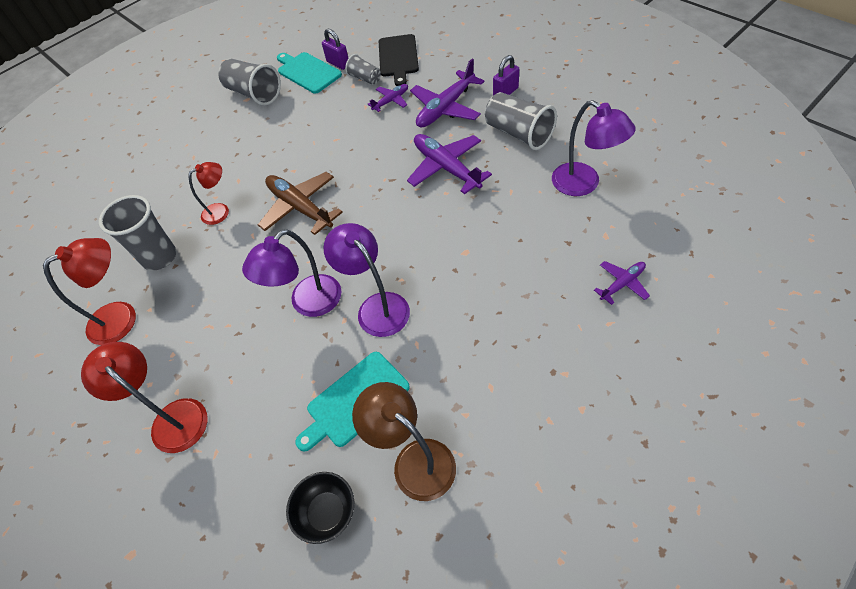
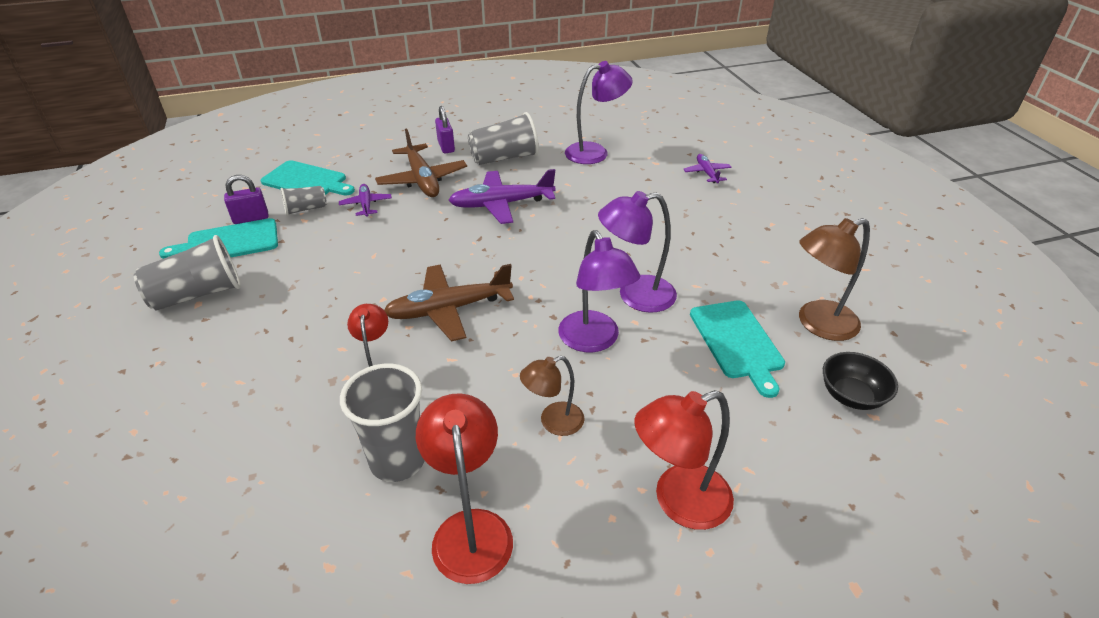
camera: 70 degrees left, 15 degrees down
(217, 317) = (553, 422): none -> brown lamp
(398, 58) = (307, 181): black cutting board -> turquoise cutting board
(446, 108) = (422, 179): purple plane -> brown plane

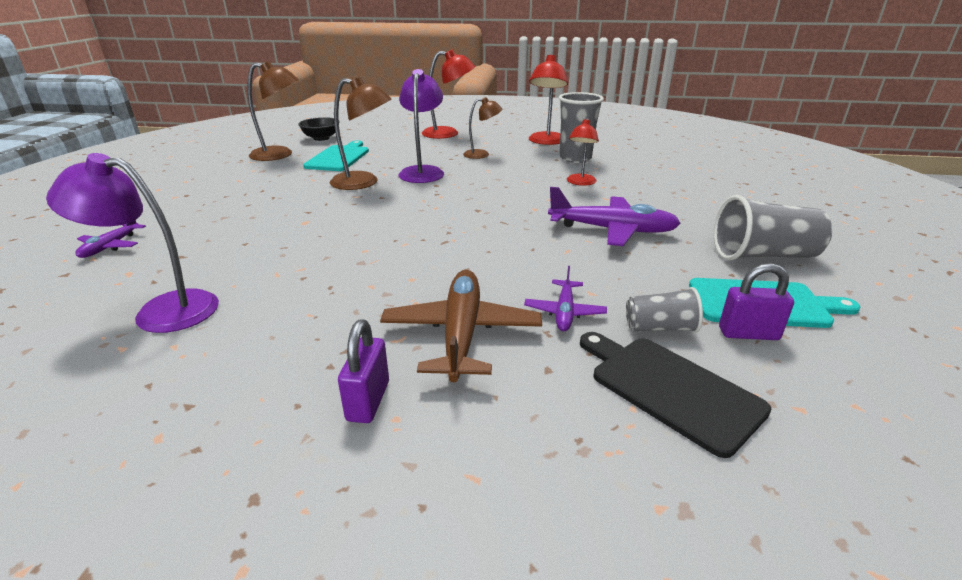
camera: 155 degrees left, 10 degrees down
(307, 181) = (670, 388): turquoise cutting board -> black cutting board
(449, 309) = (511, 201): brown plane -> none
(502, 204) = (385, 269): purple plane -> purple plane (612, 230)
(504, 158) = (299, 339): grey cup -> none
(635, 296) = (364, 183): purple lamp -> brown lamp

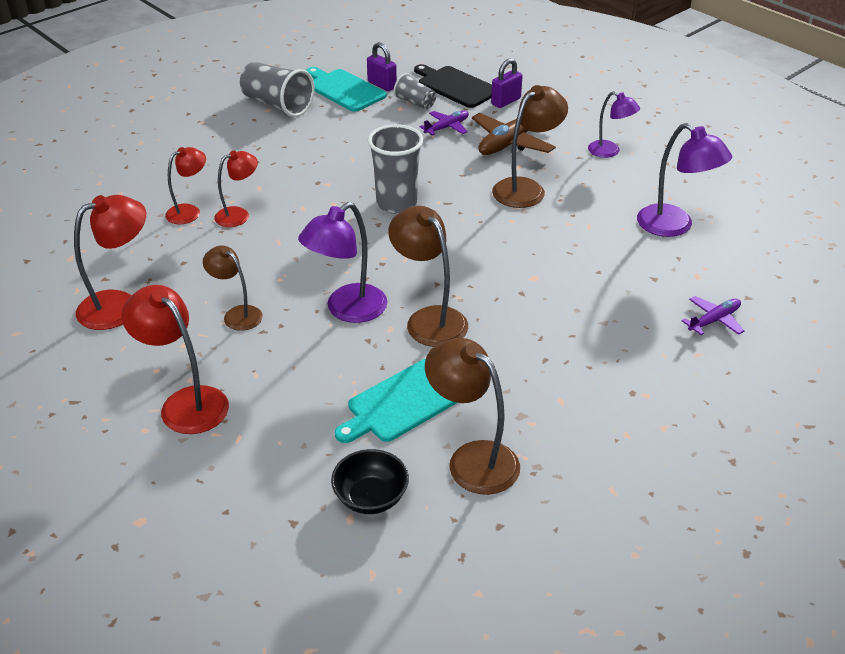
camera: 140 degrees left, 10 degrees up
(302, 381) = (610, 152): none -> purple lamp
(368, 401) = (585, 132): purple padlock -> purple padlock (506, 101)
(380, 282) = (526, 188): none -> brown lamp
(575, 158) = (164, 253): grey cup -> grey cup (396, 204)
(612, 174) = (189, 211): none -> red lamp
(612, 230) = (321, 159): purple plane -> none
(670, 388) = (456, 86): black cutting board -> black cutting board turned 135 degrees clockwise

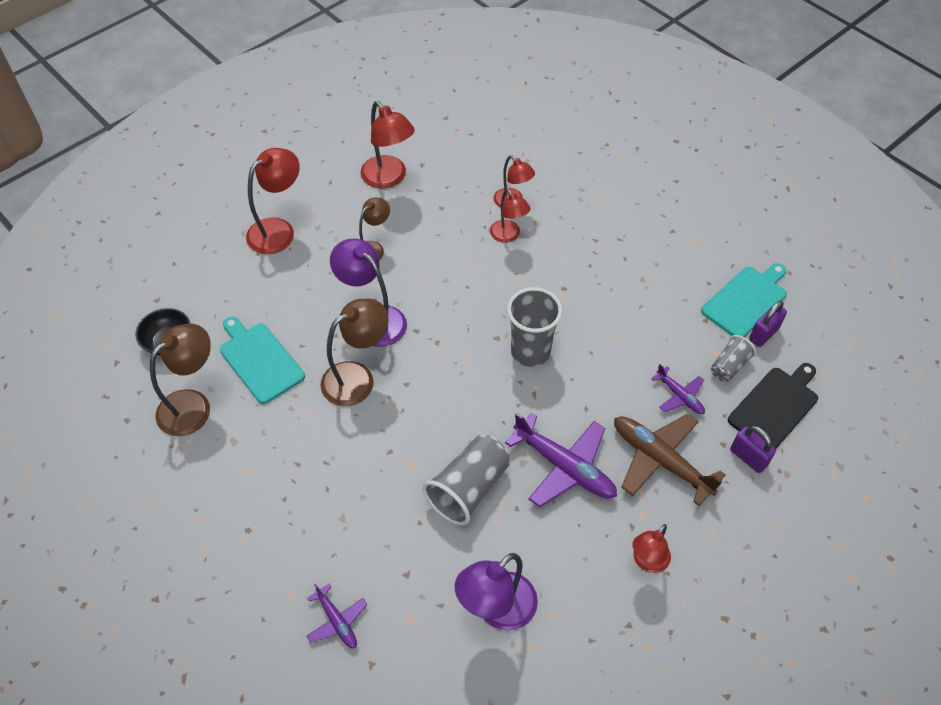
camera: 90 degrees right, 15 degrees up
(277, 105) = (703, 246): grey cup -> grey cup (468, 488)
(526, 188) = (564, 467): brown lamp -> purple plane
(610, 152) = (647, 562): purple lamp -> red lamp

